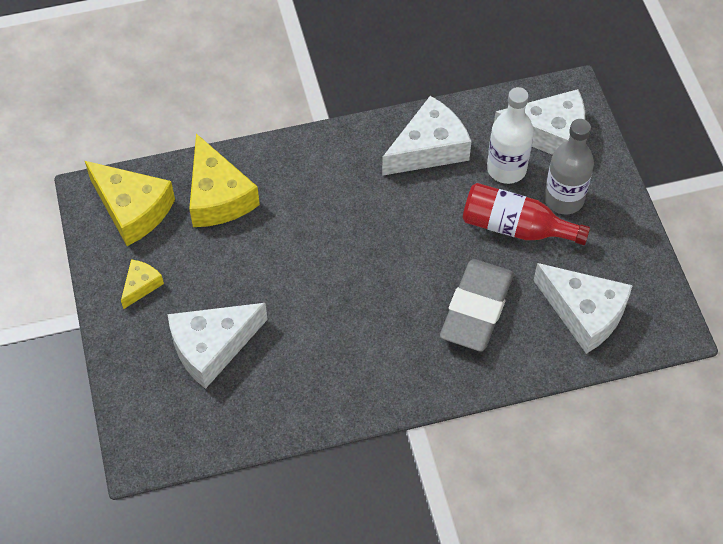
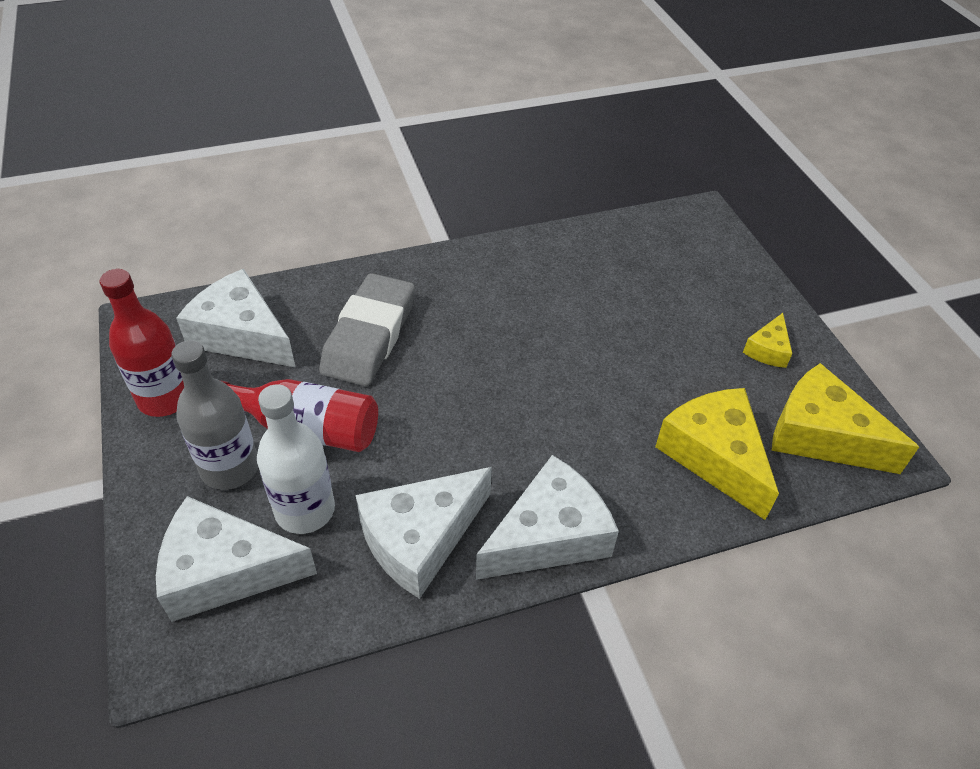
camera: 175 degrees right, 10 degrees down
(212, 347) = (664, 295): white cheese -> white cheese (549, 536)
(628, 255) = (165, 398): none -> red bottle

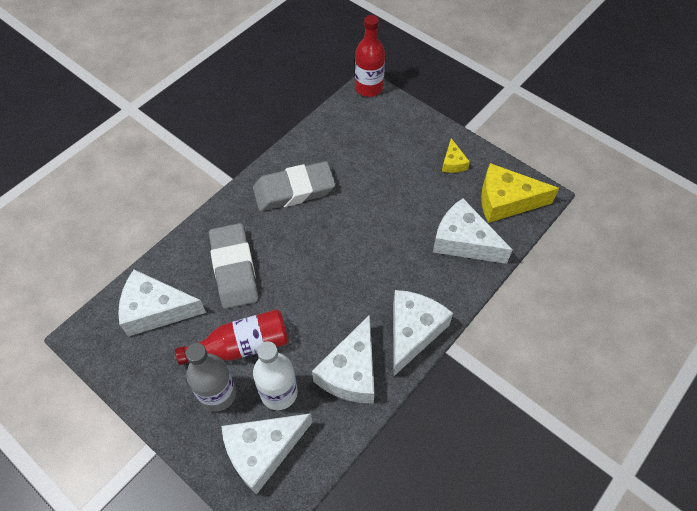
camera: 30 degrees left, 10 degrees up
(165, 398) = (143, 375): red bottle -> red bottle (369, 88)
(515, 284) = (294, 190): none -> grey eraser
(714, 456) = (463, 241): yellow cheese -> white cheese

